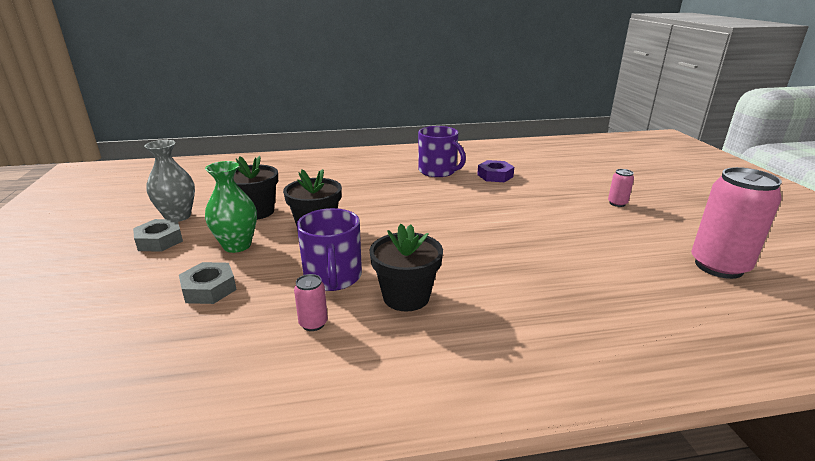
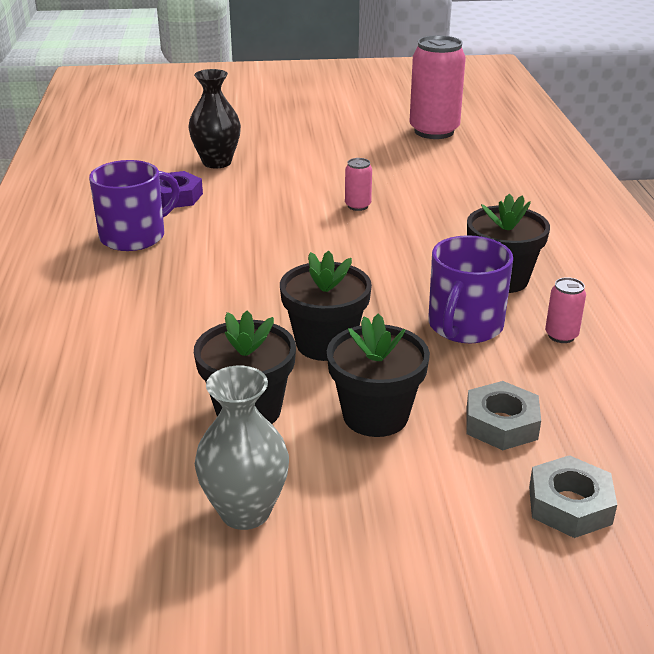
camera: 85 degrees left, 5 degrees up
(159, 241) = (349, 512): grey nut -> grey nut (570, 505)
(237, 245) = (375, 416): green vase -> black flower pot
(333, 277) = (464, 326): purple mug -> purple mug turned 120 degrees clockwise
(556, 182) = (217, 162): none -> black vase
(617, 203) = (293, 143): pink can -> pink can (358, 206)

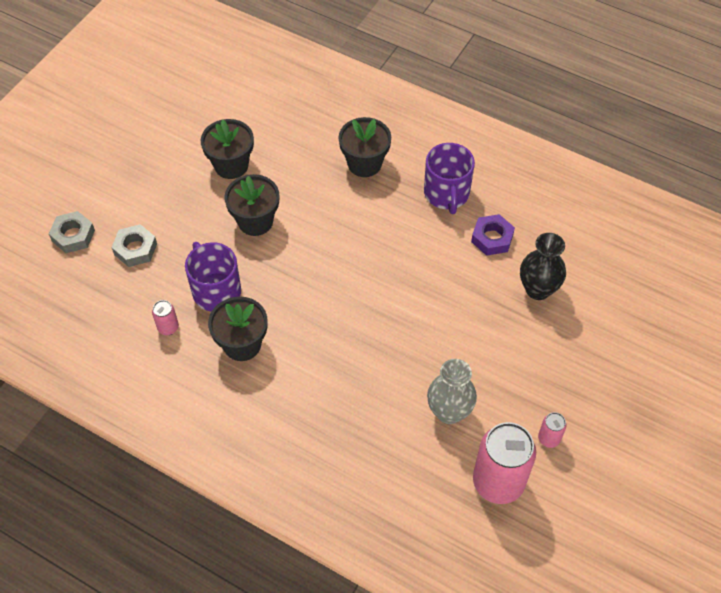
camera: 125 degrees right, 25 degrees up
(245, 511) = (172, 135): grey vase -> grey vase (449, 412)
(358, 206) = (398, 332): pink can -> pink can (549, 438)
(375, 416) = (185, 207): black flower pot -> black flower pot (364, 163)

